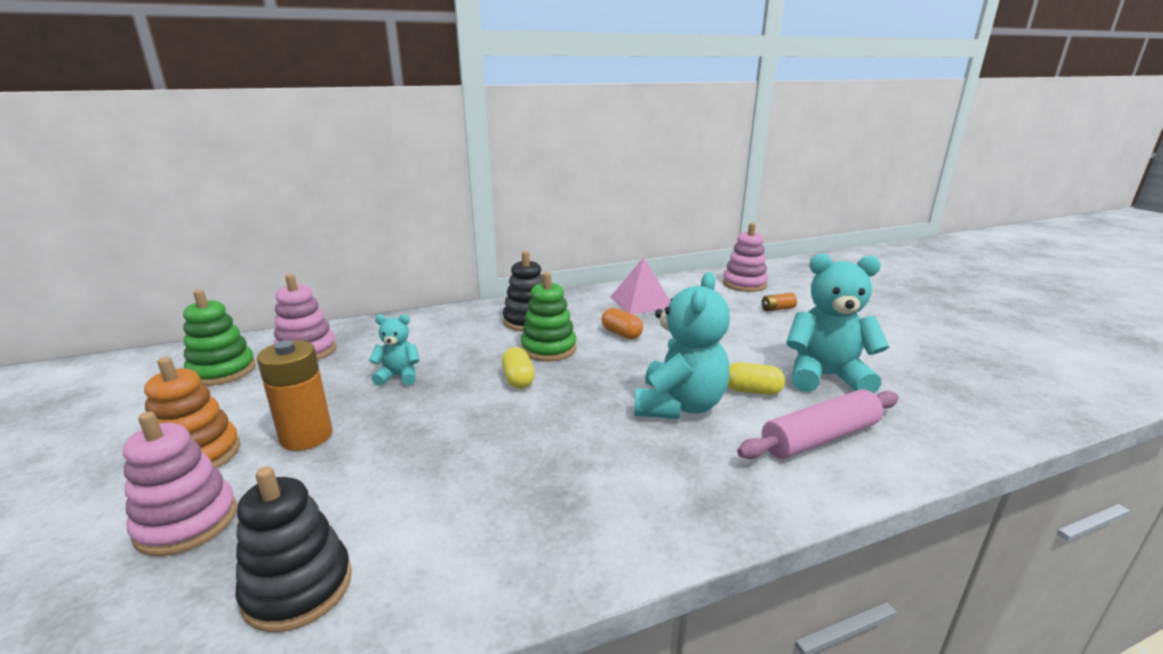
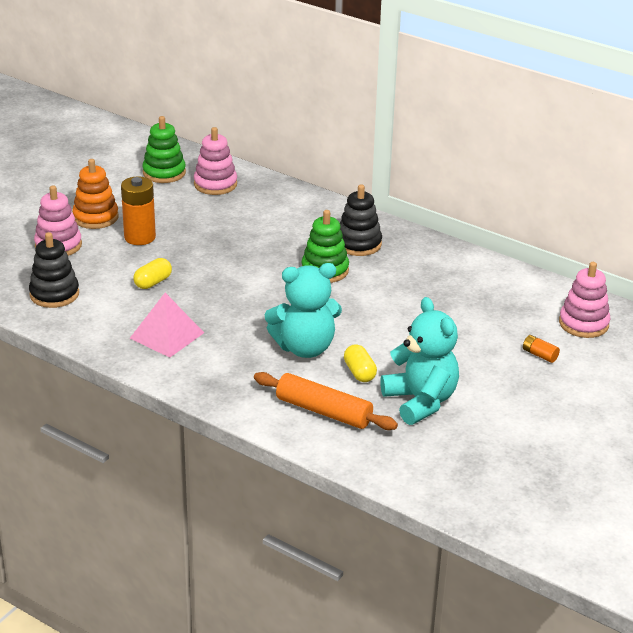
camera: 55 degrees right, 10 degrees up
(399, 376) = (224, 232): turquoise teddy bear -> none
(518, 379) = (269, 276): yellow capsule -> yellow capsule (153, 282)
(621, 334) = (386, 292): orange capsule -> none
(641, 302) = (463, 281): pink pyramid -> pink pyramid (167, 335)
(820, 437) = (324, 411): pink rolling pin -> orange rolling pin

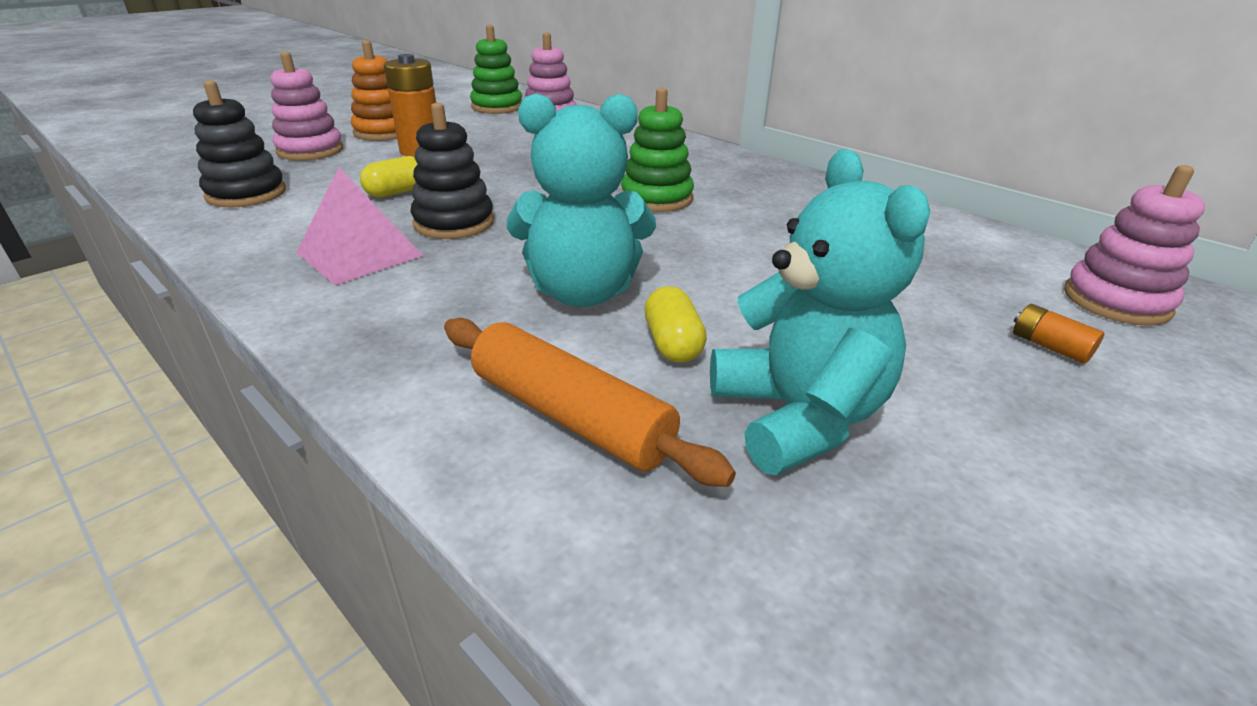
camera: 10 degrees right, 0 degrees up
(358, 244) = (714, 176): black stacking toy -> black stacking toy (454, 223)

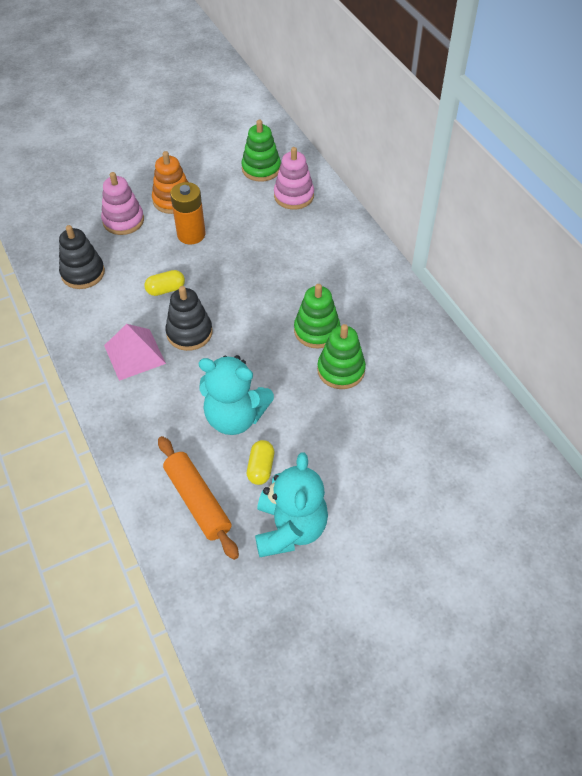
camera: 20 degrees right, 20 degrees up
(722, 224) = (341, 370): none -> green stacking toy
(1049, 347) = (443, 520): orange battery -> none
(1116, 301) = (515, 498): pink stacking toy -> none

